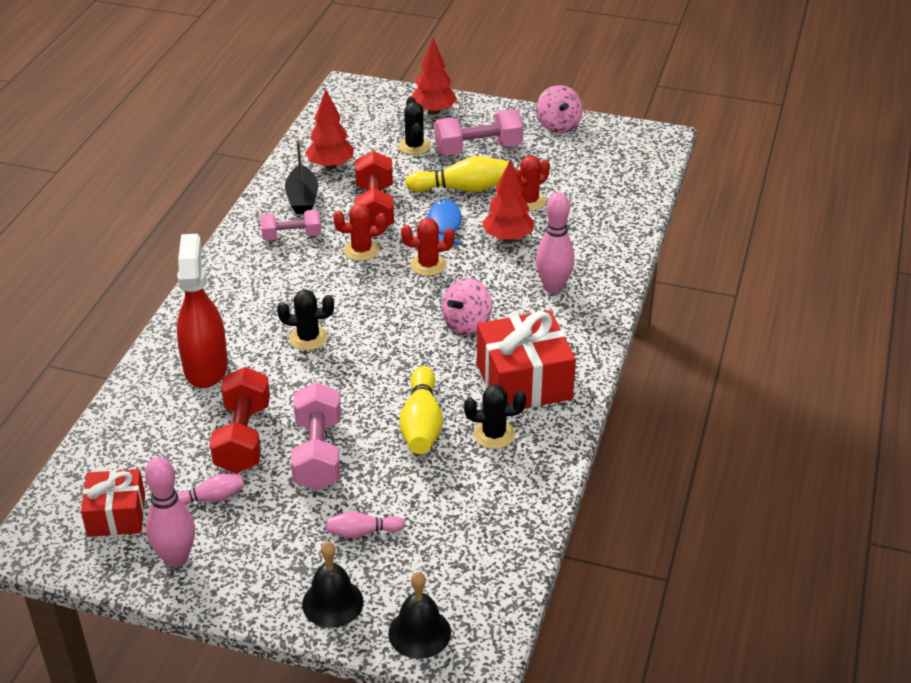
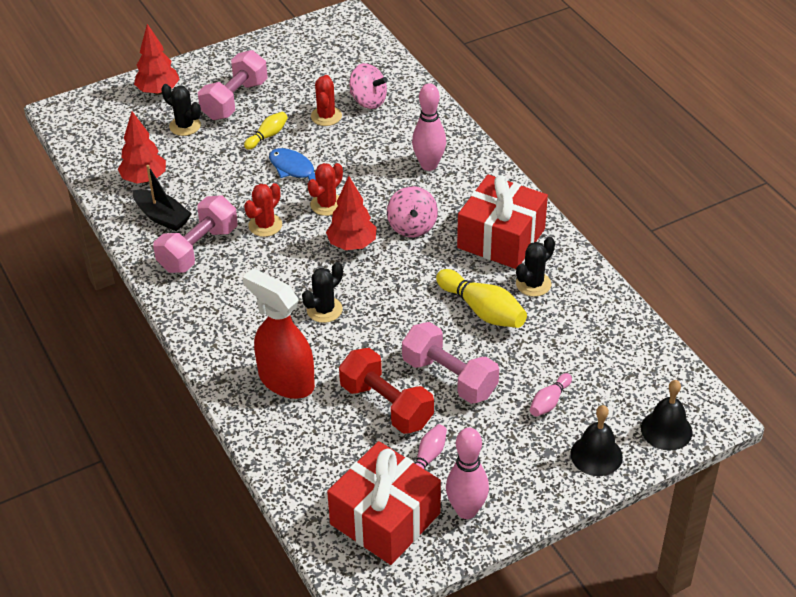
camera: 45 degrees left, 5 degrees up
(116, 515) = (385, 519): red gift -> red gift, size x1.61
(291, 236) = (198, 249): pink dumbbell -> pink dumbbell, size x1.55
(375, 208) = (227, 189): red dumbbell -> none
(462, 189) = (267, 136): yellow bowling pin -> yellow bowling pin, size x0.57
(508, 238) = (351, 151): red tree -> red tree (352, 244)
(558, 125) = (265, 49): pink spinning top -> pink spinning top (368, 101)

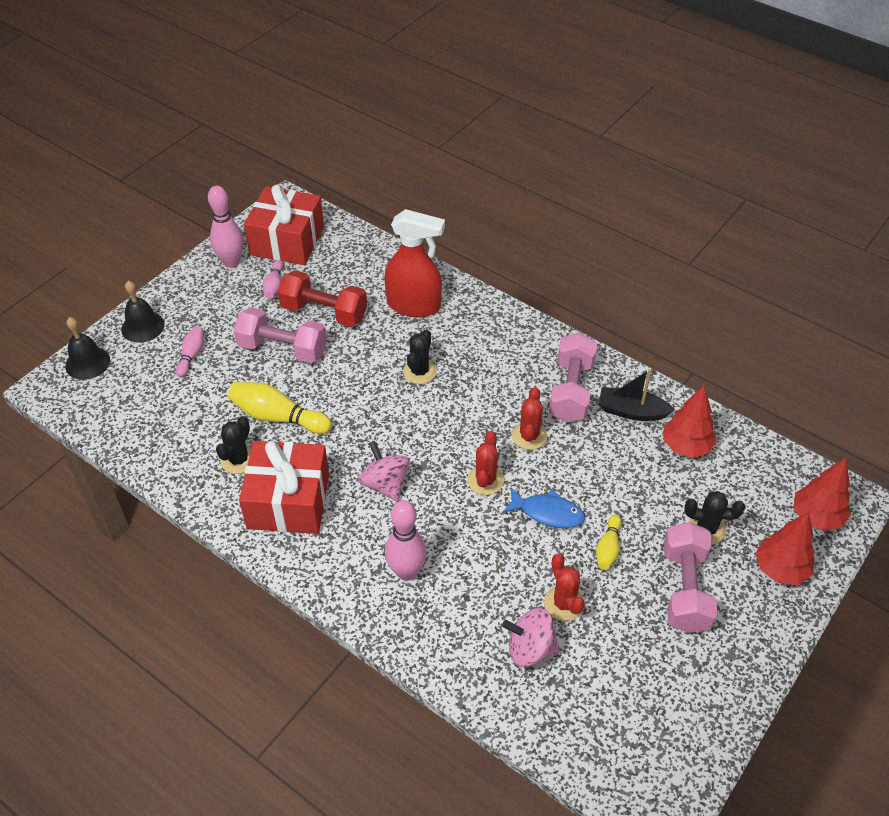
camera: 155 degrees right, 5 degrees up
(352, 244) = (433, 443): red tree -> red tree (816, 517)

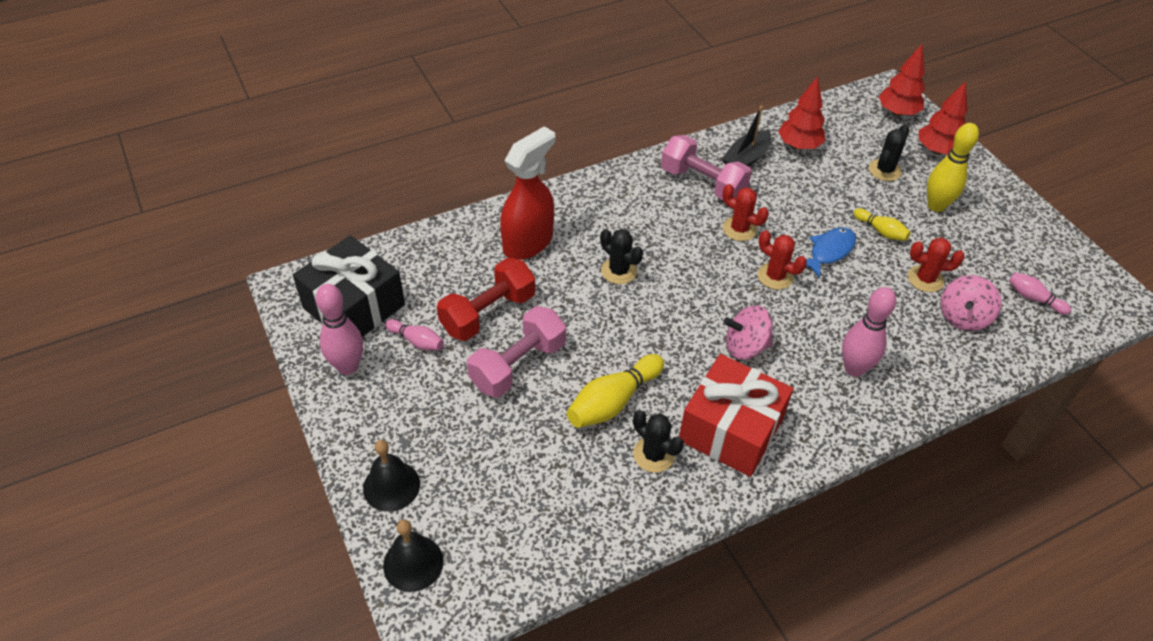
camera: 65 degrees left, 0 degrees up
(191, 355) = (472, 450): pink bowling pin -> pink bowling pin (1033, 298)
(287, 241) = (354, 306): red gift -> black gift
(685, 589) = (936, 206): pink dumbbell -> yellow bowling pin

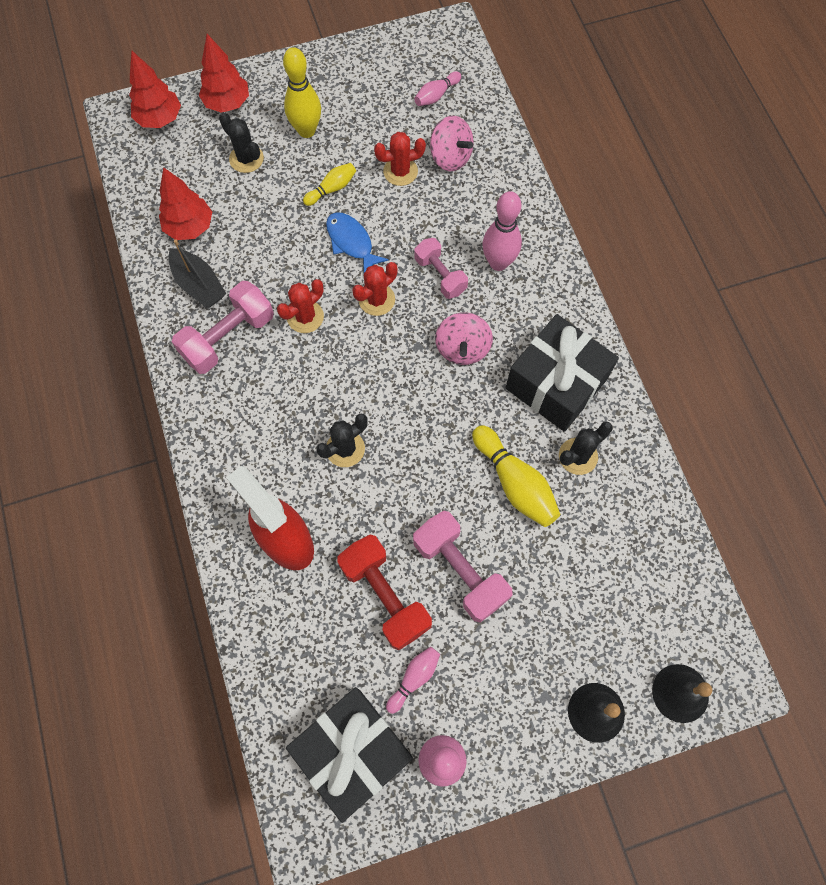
camera: 80 degrees left, 20 degrees up
(731, 429) = (556, 383): red gift -> black gift
(820, 322) = (440, 275): none -> pink dumbbell
(925, 279) = (400, 171): red cactus -> red cactus turned 60 degrees clockwise

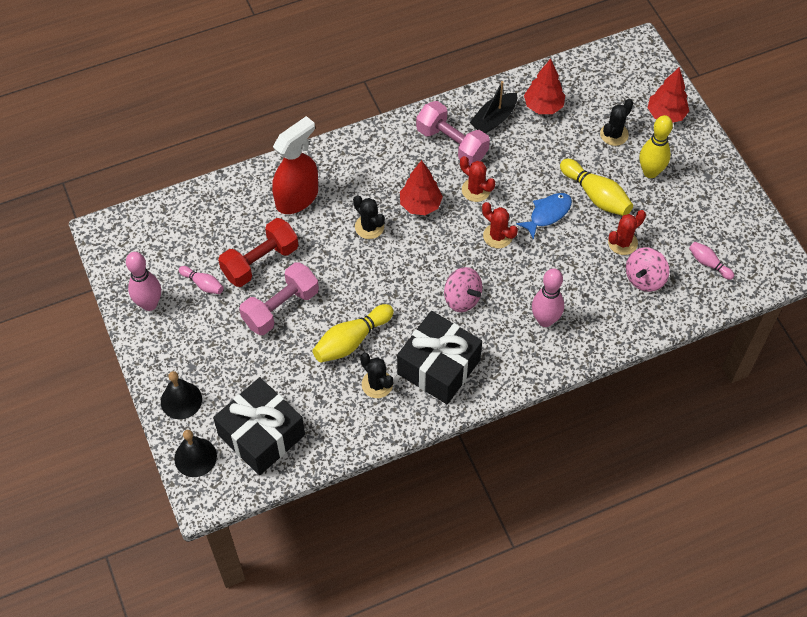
camera: 85 degrees right, 10 degrees down
(159, 119) = (640, 72): red tree -> red tree (420, 205)
(332, 189) = (596, 195): yellow bowling pin -> yellow bowling pin, size x1.75
(353, 752) = (154, 252): black gift -> black gift (261, 435)
(400, 171) = (622, 242): red cactus -> red cactus turned 75 degrees clockwise
(440, 275) = (526, 278): pink dumbbell -> none
(462, 348) = (462, 298): pink spinning top -> pink spinning top turned 135 degrees counterclockwise

